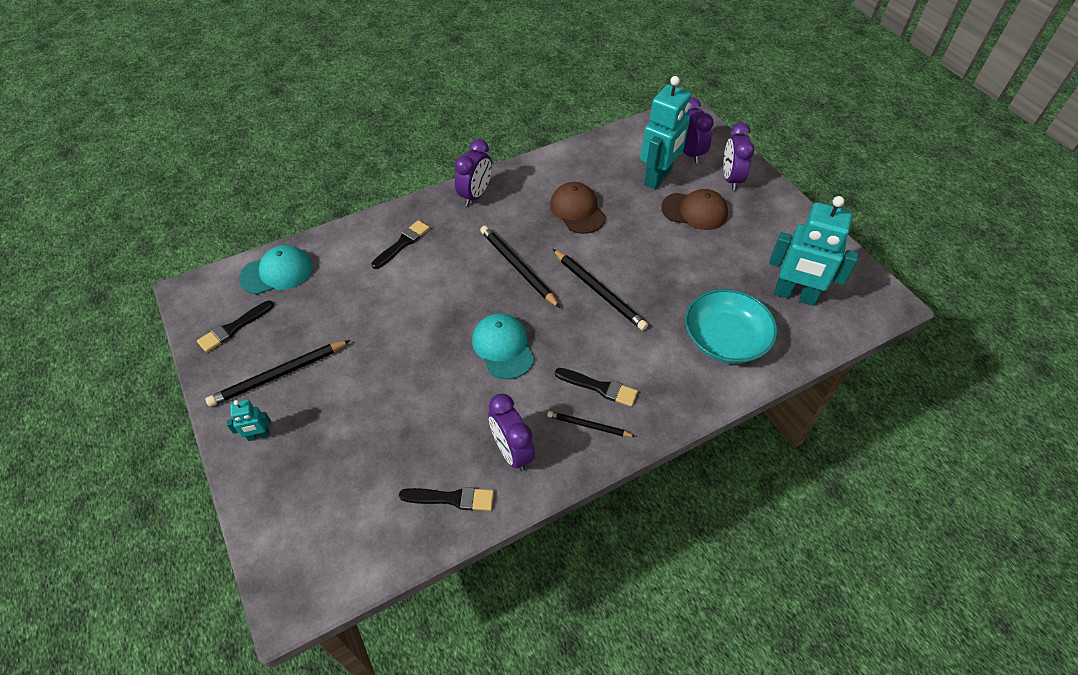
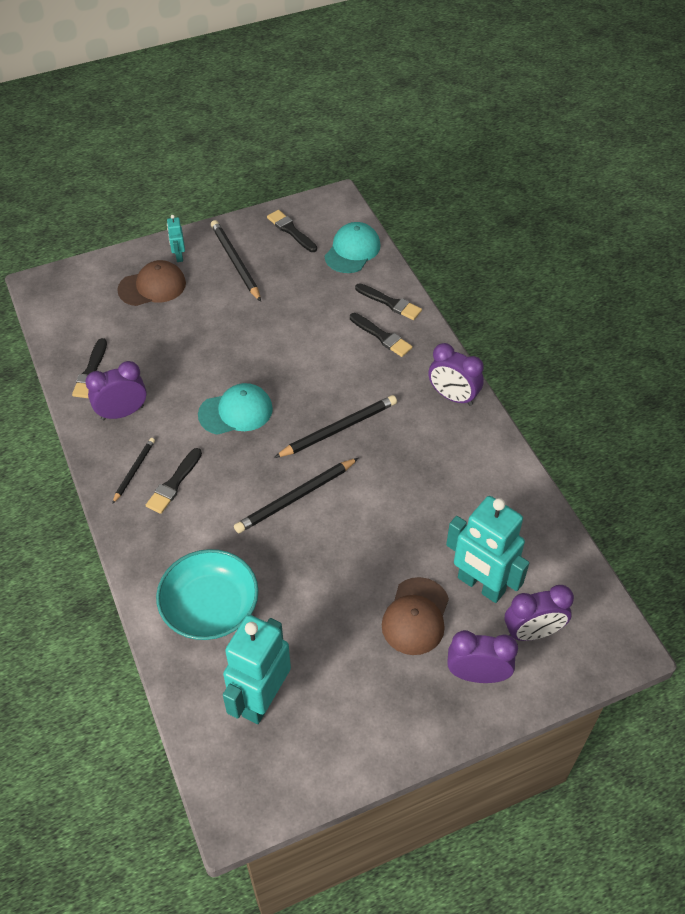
camera: 95 degrees right, 0 degrees up
(277, 272) = (352, 250): turquoise cap -> turquoise cap turned 135 degrees counterclockwise
(357, 240) = (390, 303): none -> black brush
(577, 210) = (423, 490): brown cap -> brown cap (152, 286)

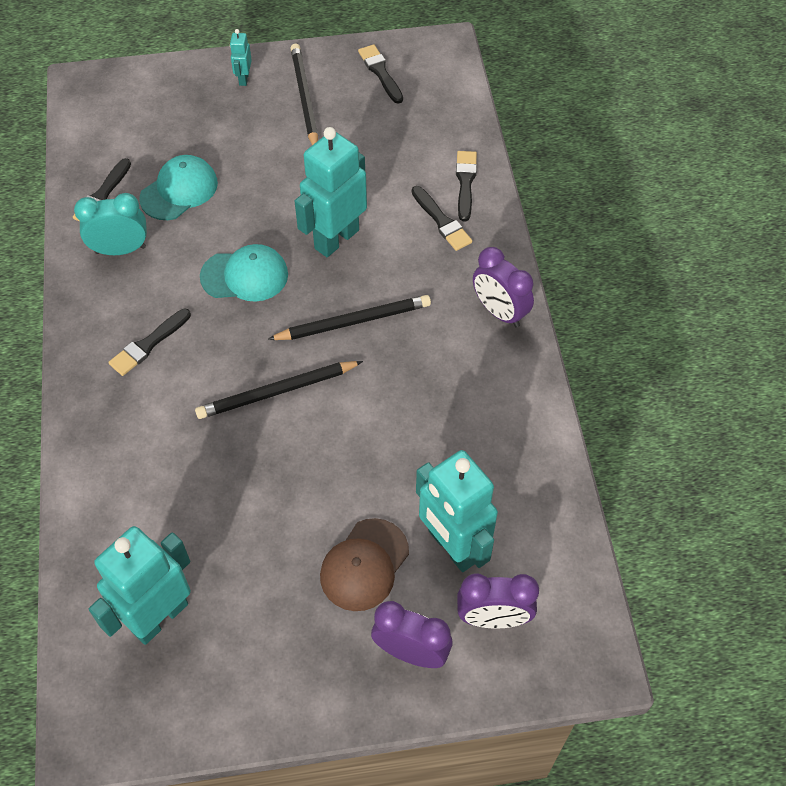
camera: 15 degrees right, 5 degrees up
(122, 413) = (120, 250): purple clock -> turquoise clock
(134, 470) = (110, 319): black pencil -> none
(152, 286) = (202, 109): brown cap -> none
(210, 607) = (139, 496): turquoise bowl -> none
(301, 367) = (336, 239): none -> turquoise robot
(352, 250) = (443, 110): turquoise cap -> turquoise cap (179, 190)
(390, 303) = (465, 182): black brush -> black brush turned 135 degrees counterclockwise

